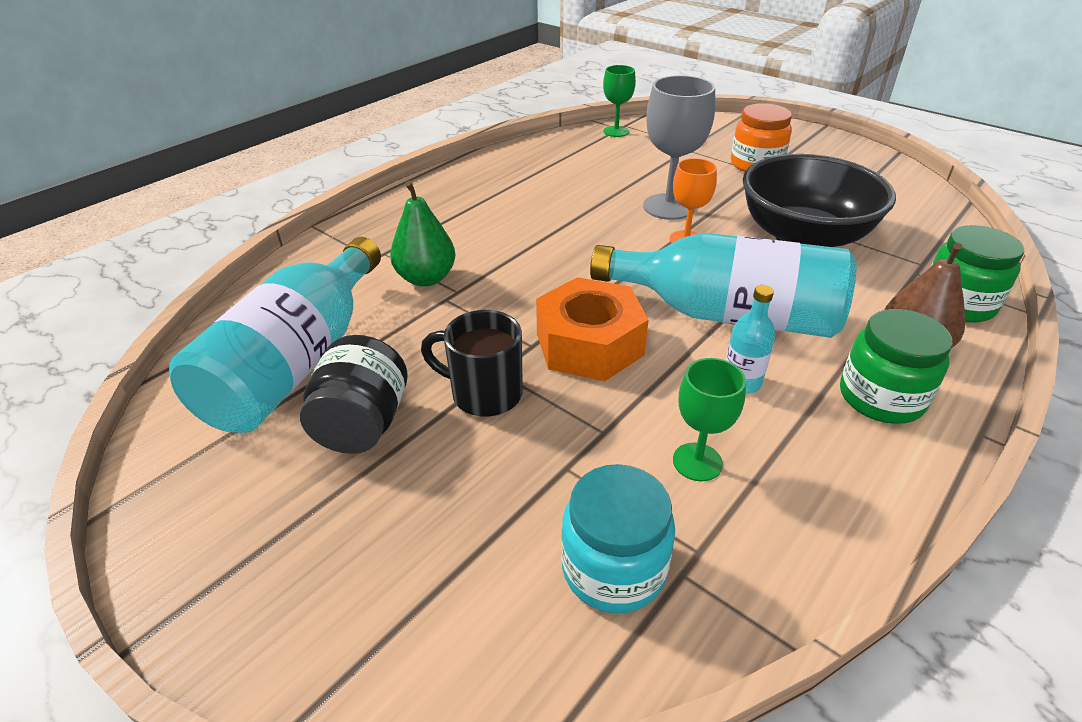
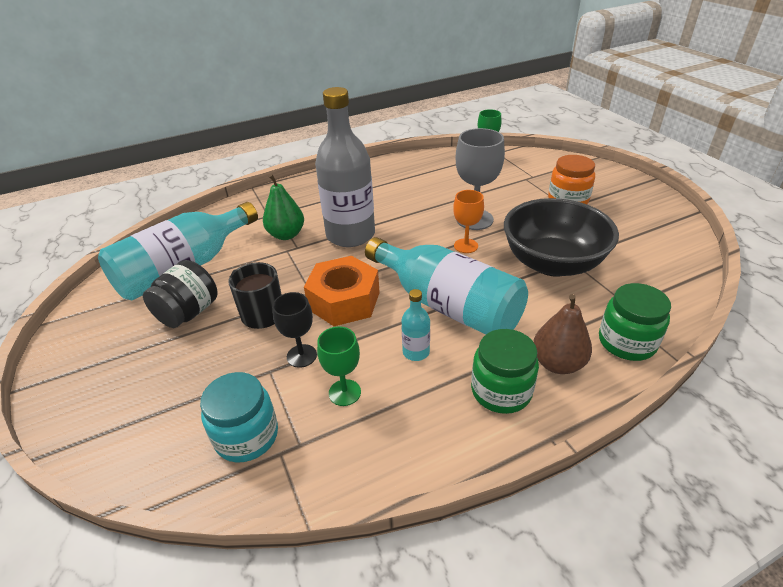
camera: 25 degrees right, 0 degrees up
(522, 258) = (350, 235): none -> grey bottle
(594, 433) = (301, 356): none -> black goblet

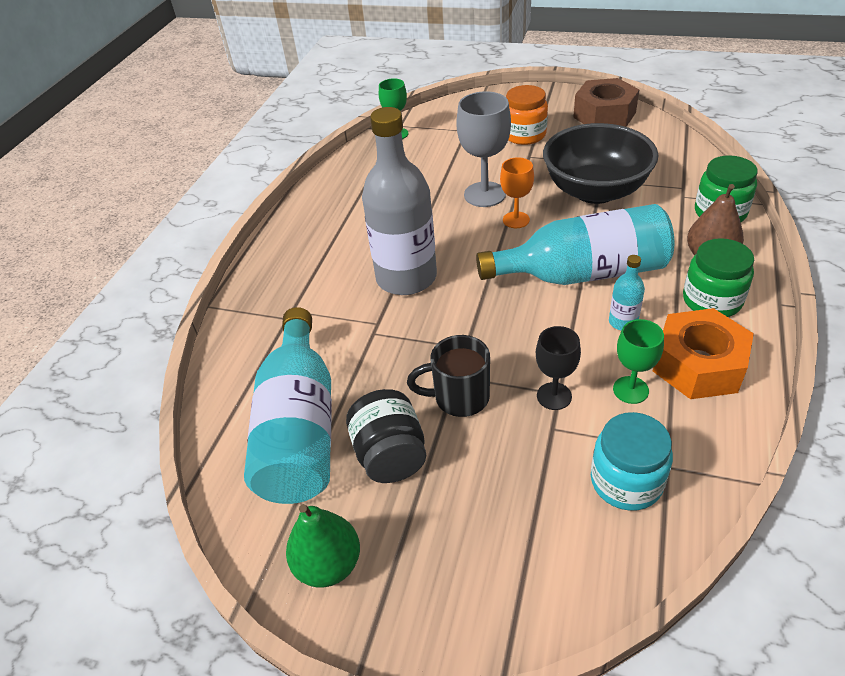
camera: 45 degrees left, 5 degrees up
(286, 235) = (344, 321): green pear -> green pear (328, 564)
(344, 300) = (505, 331): orange nut -> orange nut (698, 365)
(656, 220) = (604, 115): none -> brown nut

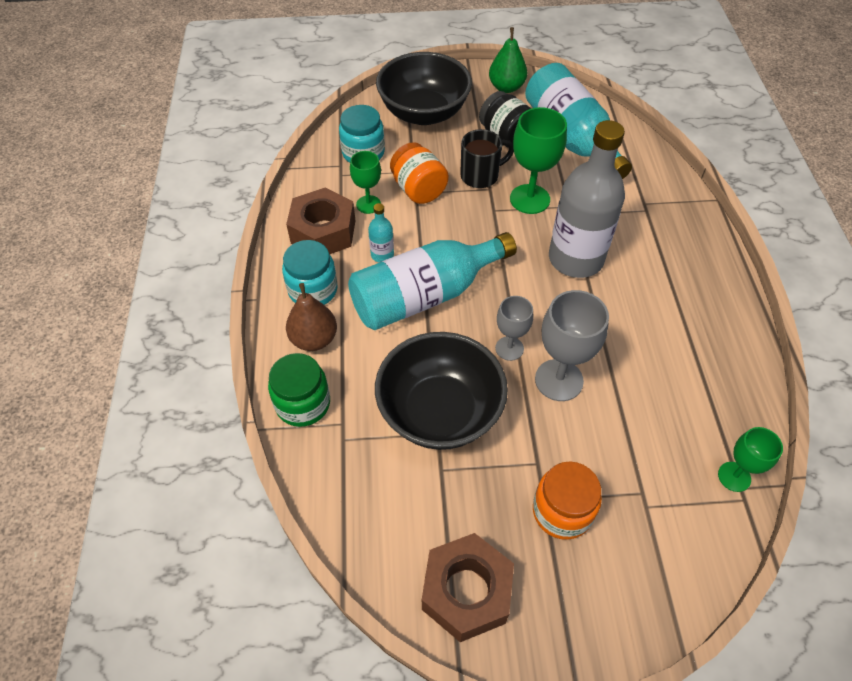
camera: 155 degrees right, 10 degrees up
(414, 351) = (529, 199): none -> green goblet
(500, 543) = (424, 113): none -> black bowl
(516, 220) = (509, 348): orange goblet -> grey goblet
(554, 396) = (418, 190): black goblet -> orange jar
(698, 365) = (323, 232): orange nut -> brown nut
(712, 300) = (313, 290): green jar -> turquoise jar

